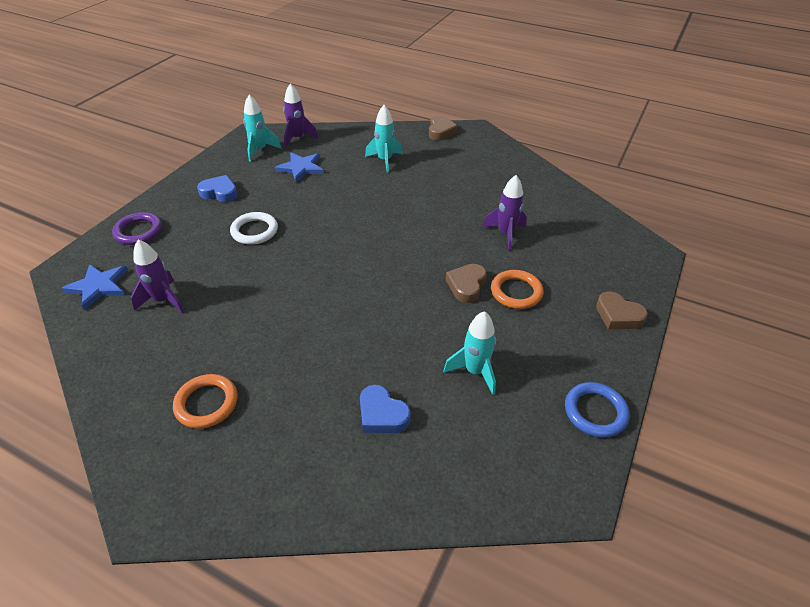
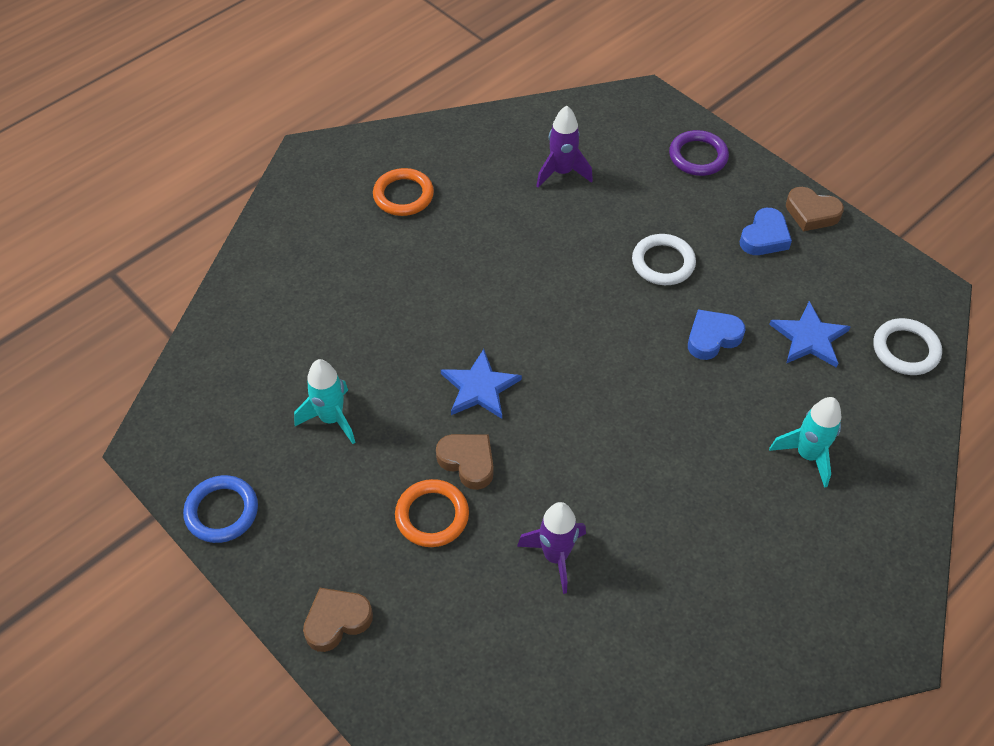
camera: 110 degrees right, 10 degrees up
(98, 286) = (606, 124): blue star -> blue star (480, 388)
(260, 150) = (875, 295): turquoise rocket -> none
(297, 138) = (905, 349): purple rocket -> white ring
(382, 414) = (321, 321): blue heart -> blue heart (712, 337)
(441, 131) = (896, 578): brown heart -> brown heart (811, 213)

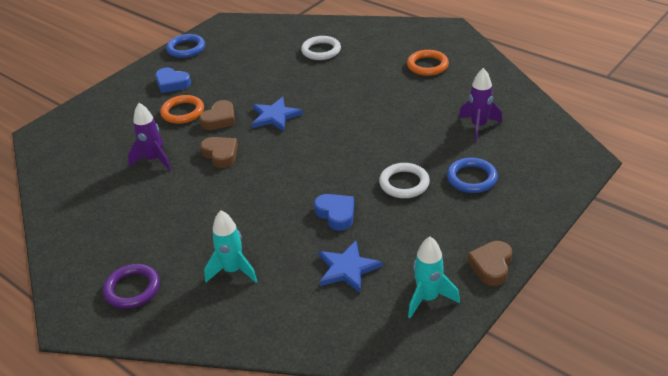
camera: 85 degrees right, 15 degrees down
(331, 419) = (246, 69): turquoise rocket -> turquoise rocket (428, 298)
(337, 621) = (120, 92): brown heart -> brown heart (221, 154)
(663, 199) = (471, 178): none -> blue ring
(698, 156) = (530, 193): purple ring -> purple ring (132, 289)
(764, 237) = (451, 237): blue heart -> blue heart (172, 83)
(905, 349) = (347, 331): white ring -> white ring (321, 51)

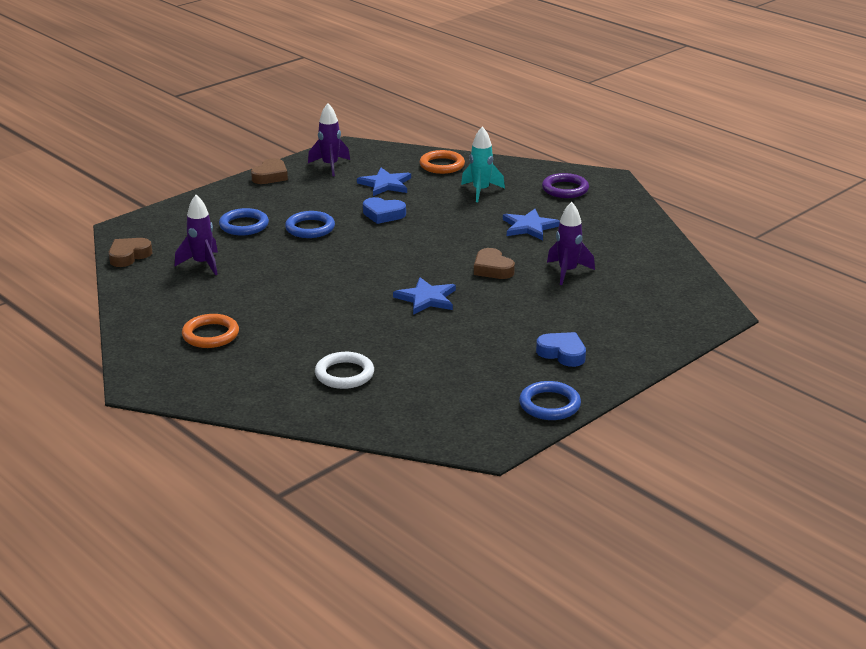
camera: 175 degrees left, 10 degrees down
(182, 215) = (529, 227): none -> blue star
(183, 112) = (542, 316): orange ring -> orange ring (442, 165)
(219, 119) = (494, 303): brown heart -> brown heart (129, 256)
(336, 214) = (383, 214): blue heart -> blue heart turned 45 degrees counterclockwise
(404, 183) = (310, 228): white ring -> blue ring
(428, 298) = (330, 166): turquoise rocket -> purple rocket

